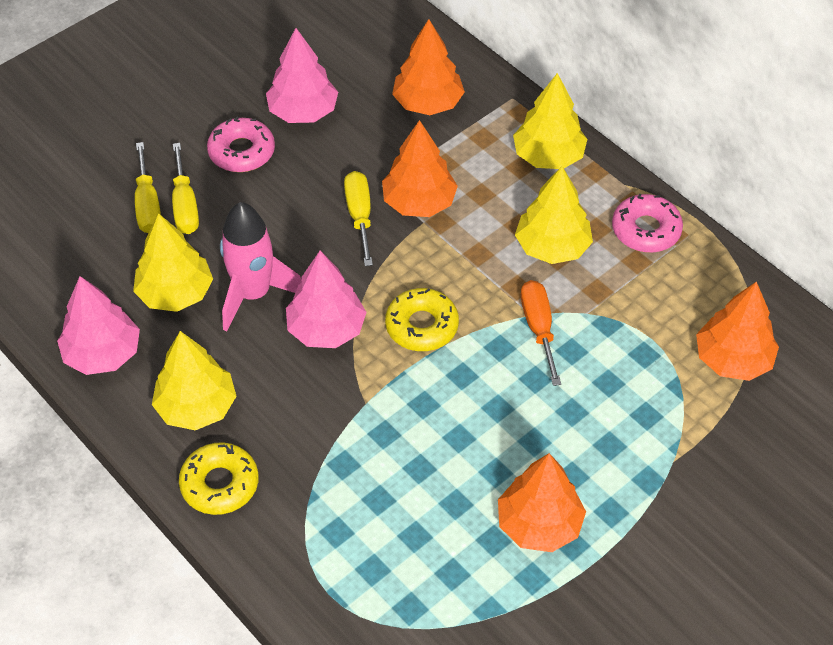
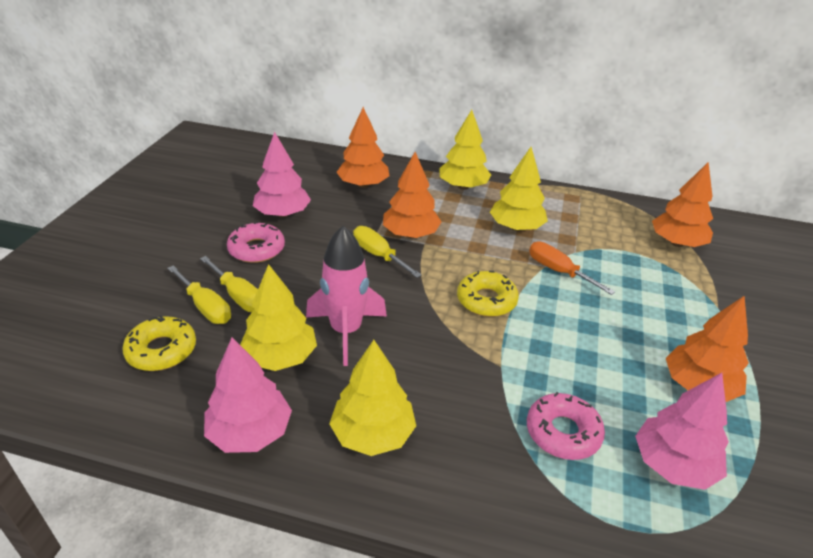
camera: 35 degrees left, 15 degrees down
(220, 484) = (450, 487): yellow donut -> yellow donut (162, 350)
(326, 329) = (423, 330): pink tree -> pink tree (673, 464)
(646, 230) = (556, 201): pink donut -> pink donut (563, 432)

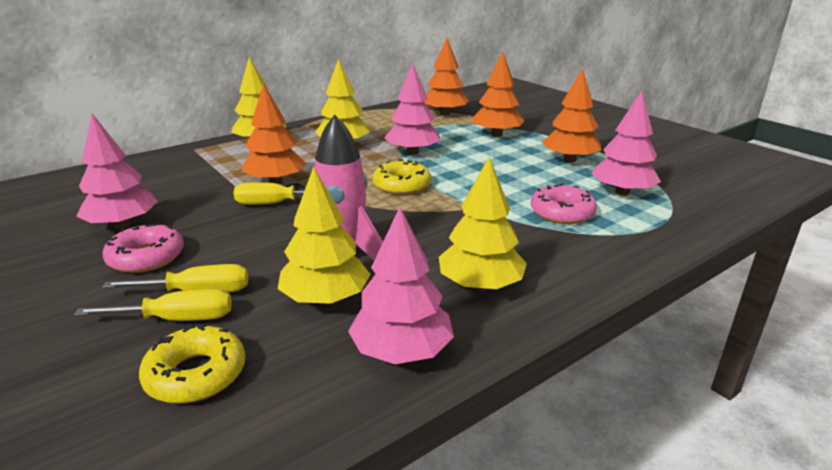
camera: 50 degrees left, 10 degrees down
(363, 185) = (169, 175): orange tree -> orange tree (496, 134)
(558, 271) = (412, 152): orange screwdriver -> pink tree

